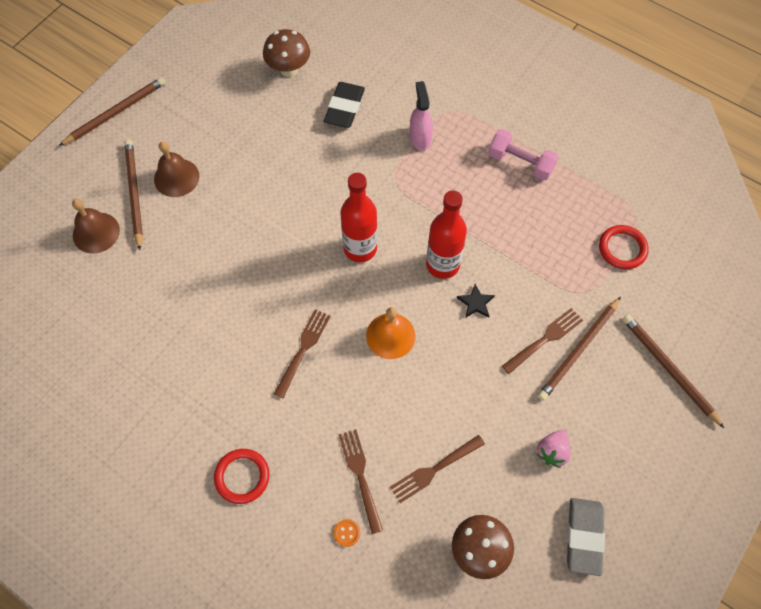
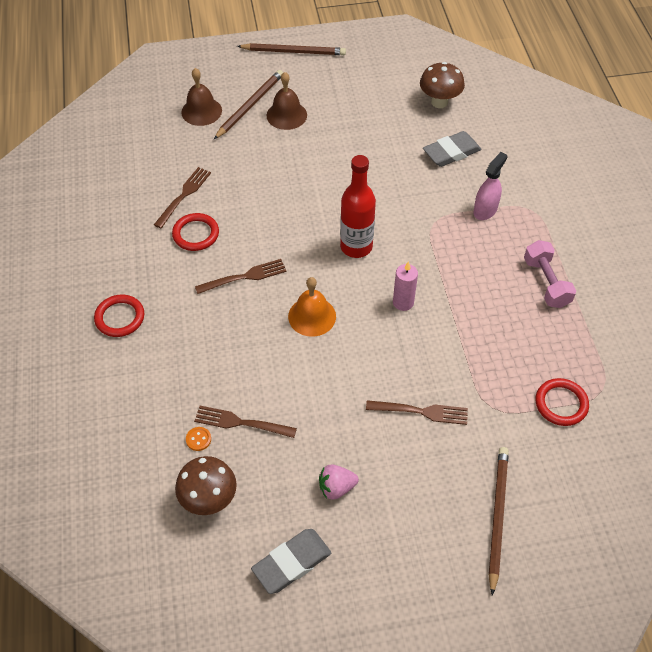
camera: 45 degrees right, 10 degrees down
(221, 348) = (196, 234): none -> red ring
(344, 108) = (451, 152): black eraser -> grey eraser
(347, 533) = (140, 407): orange button -> orange button (198, 439)
(360, 476) = (189, 382): brown fork -> brown fork (184, 195)
(442, 265) = (403, 302): red bottle -> pink candle
(475, 303) = (398, 345): black star -> none
(579, 350) = (439, 441): brown pencil -> none

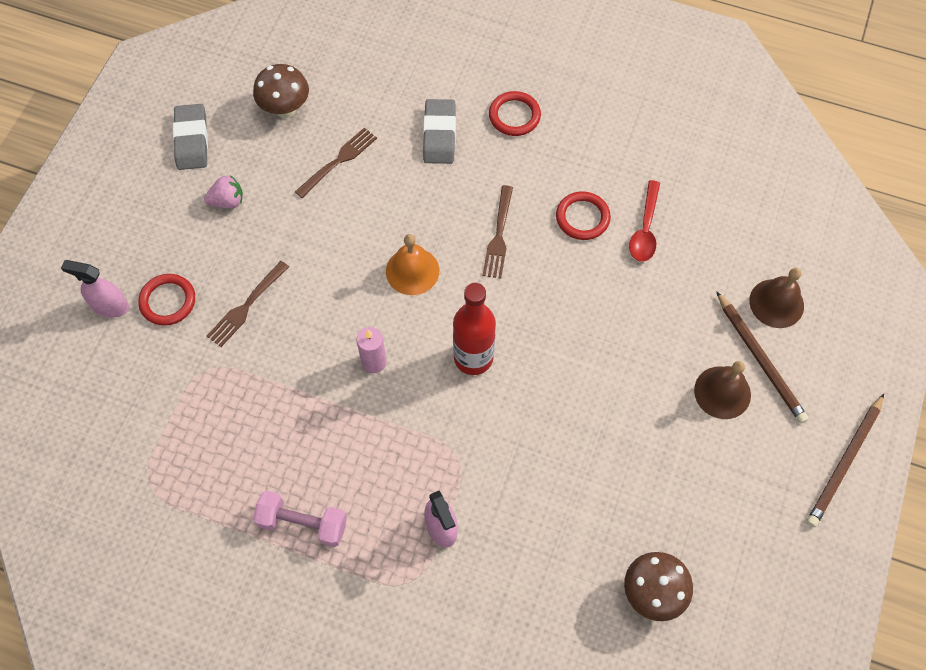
camera: 120 degrees right, 10 degrees up
(184, 195) = (645, 229): brown fork -> red spoon
(198, 439) = (345, 124): orange button -> none
(336, 487) = (227, 201): pink strawberry -> pink strawberry turned 60 degrees clockwise
(451, 152) = (554, 549): grey eraser -> grey eraser (439, 134)
(497, 517) = (110, 306): brown pencil -> pink spray bottle
(561, 404) = (164, 434): red ring -> red ring (168, 301)

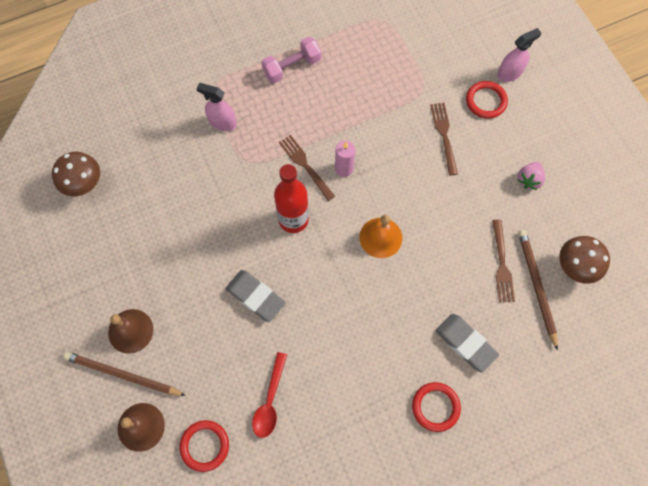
camera: 135 degrees right, 5 degrees up
(191, 140) = (597, 195): grey eraser -> grey eraser (255, 296)
(499, 235) = (355, 307): brown fork -> brown fork (305, 165)
(582, 217) = (317, 371): red ring -> red ring (205, 446)
(645, 229) = (270, 401): red spoon -> red spoon turned 135 degrees counterclockwise
(845, 462) = (23, 353): brown pencil -> brown pencil (536, 287)

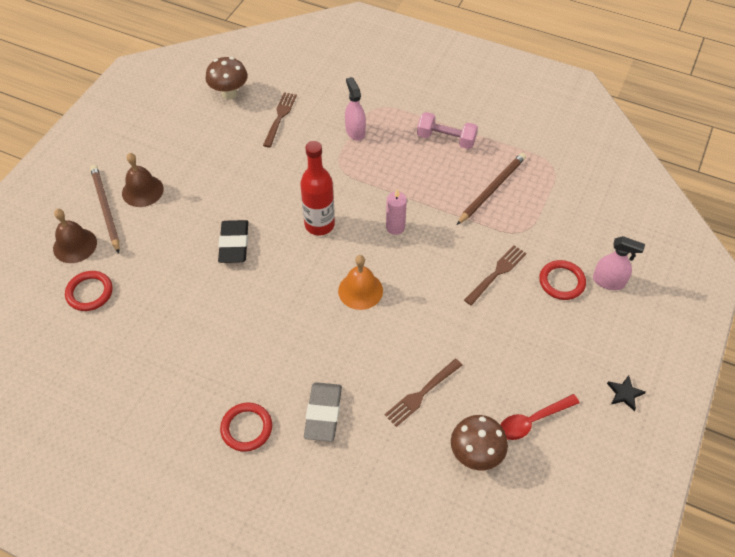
camera: 50 degrees right, 15 degrees down
(255, 296) = (234, 244): grey eraser -> black eraser
(270, 401) = (157, 309): red spoon -> red spoon (532, 421)
(305, 165) = (372, 202): brown fork -> brown fork (280, 117)
(529, 180) = (523, 362): pink strawberry -> none
(536, 287) = (426, 435): brown pencil -> brown pencil (491, 189)
(600, 139) = (624, 393): none -> black star

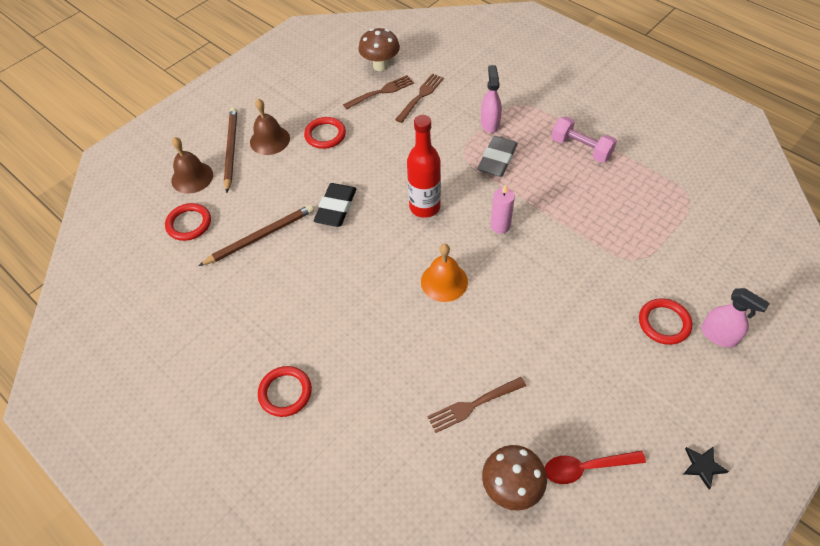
camera: 20 degrees right, 0 degrees up
(198, 174) = (325, 135): none -> red ring
(323, 413) = (365, 398): grey eraser -> grey eraser (497, 159)
(491, 189) = (614, 209): brown pencil -> brown pencil (260, 237)
(496, 273) = (593, 297): brown fork -> brown fork (381, 92)

